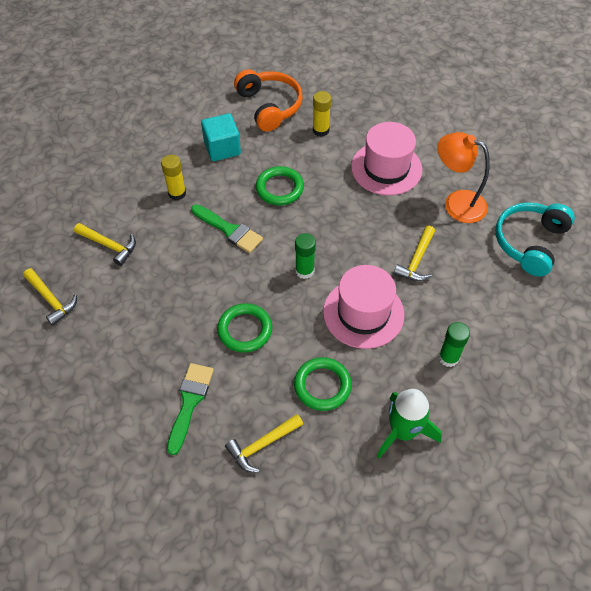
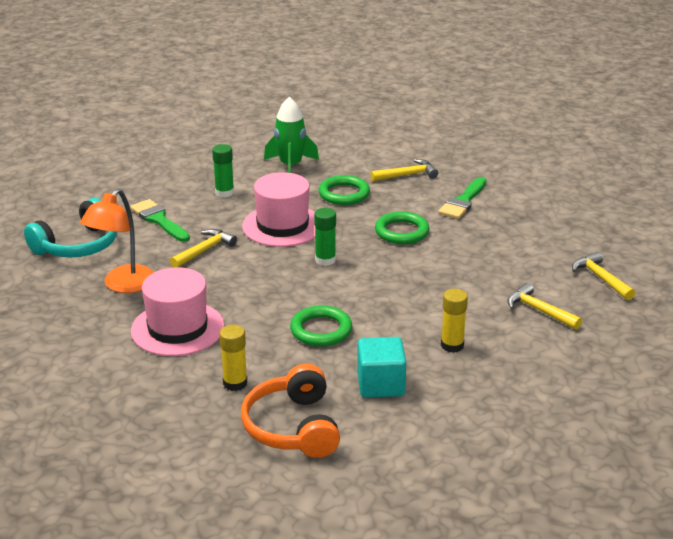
camera: 165 degrees left, 25 degrees down
(229, 230) = (395, 302): green brush -> green brush (159, 220)
(456, 203) = (123, 285): orange lamp -> orange lamp turned 75 degrees clockwise

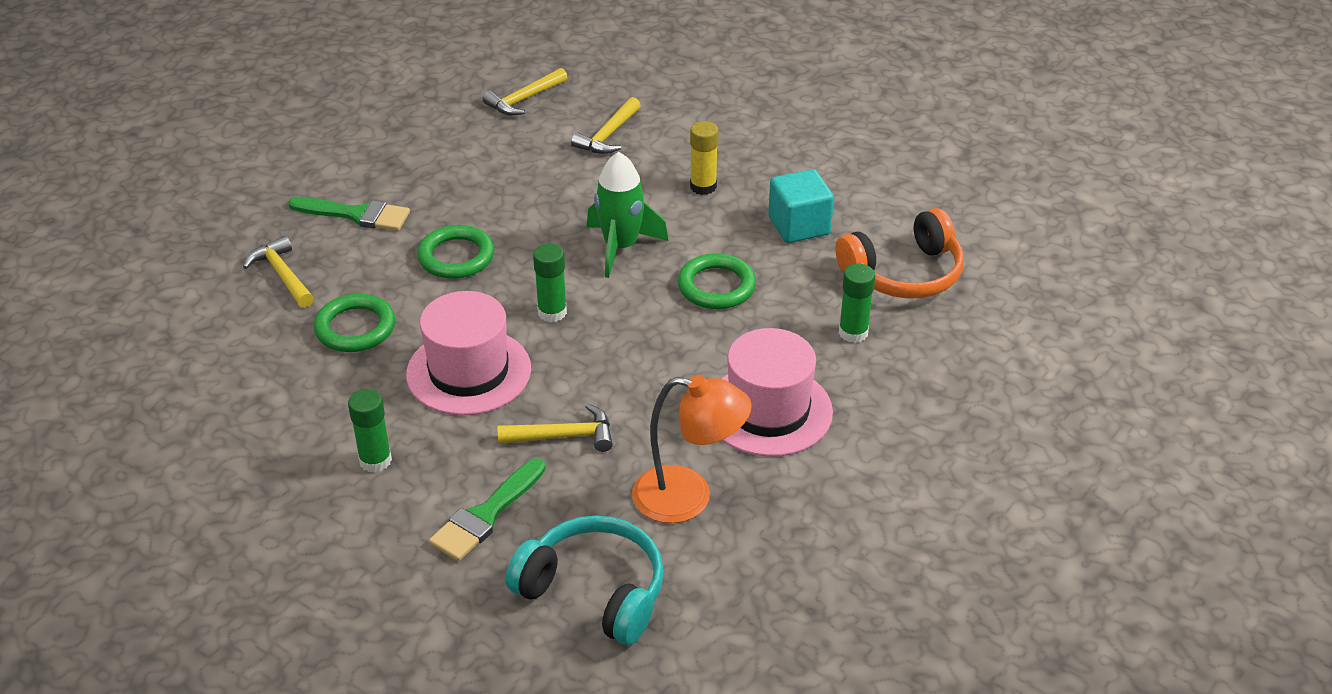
camera: 105 degrees left, 10 degrees up
(204, 250) = (564, 436): yellow hammer -> yellow hammer turned 150 degrees clockwise
(235, 383) = (853, 333): yellow glue stick -> green glue stick
(290, 166) = (267, 403): green rocket -> green rocket (621, 247)

